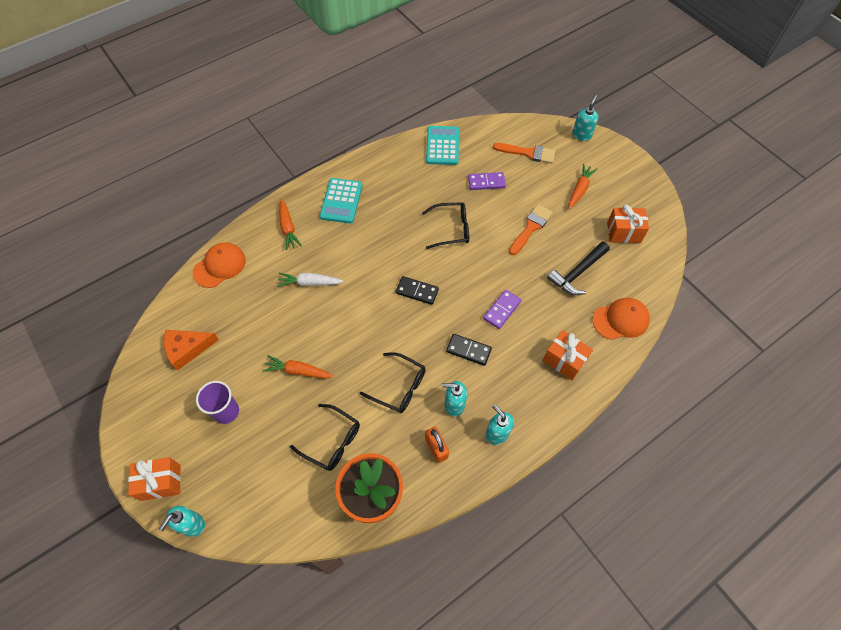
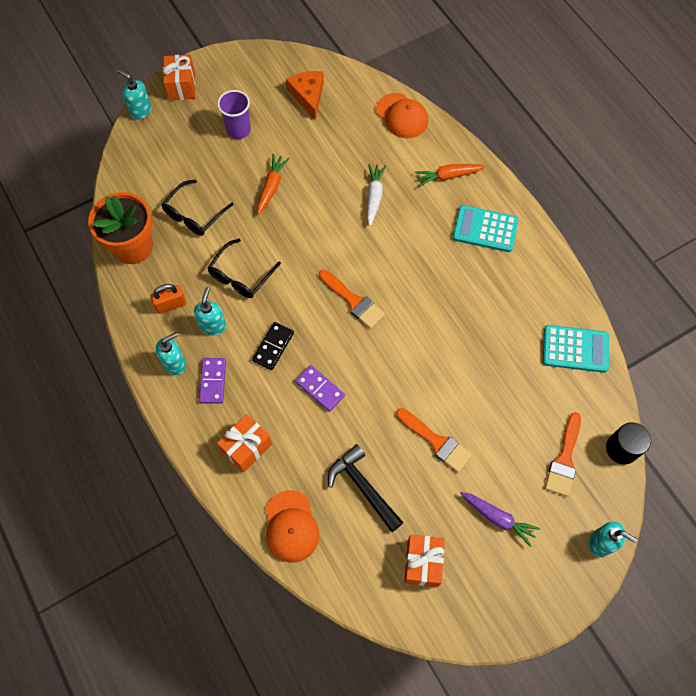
camera: 95 degrees right, 5 degrees up
(417, 291) = (353, 301): black domino -> orange brush
(451, 229) = (438, 346): black glasses -> none
(486, 182) = (512, 396): purple domino -> purple domino (213, 381)
(514, 123) = (621, 448): none -> black cylinder
(579, 189) = (498, 518): orange carrot -> purple carrot

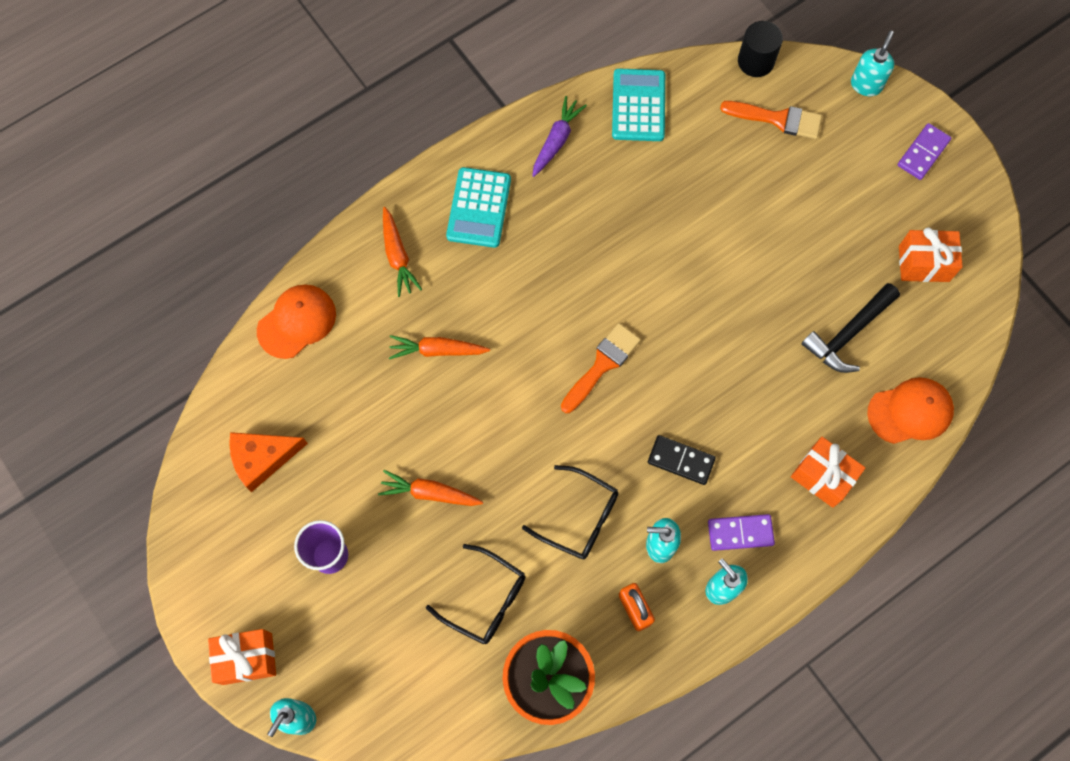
camera: 95 degrees left, 5 degrees up
(320, 389) = (731, 395): purple domino -> purple domino (923, 153)
(374, 197) = (437, 350): white carrot -> orange carrot
(436, 441) = (779, 255): orange brush -> none
(498, 518) = (858, 187): purple carrot -> purple carrot (556, 140)

